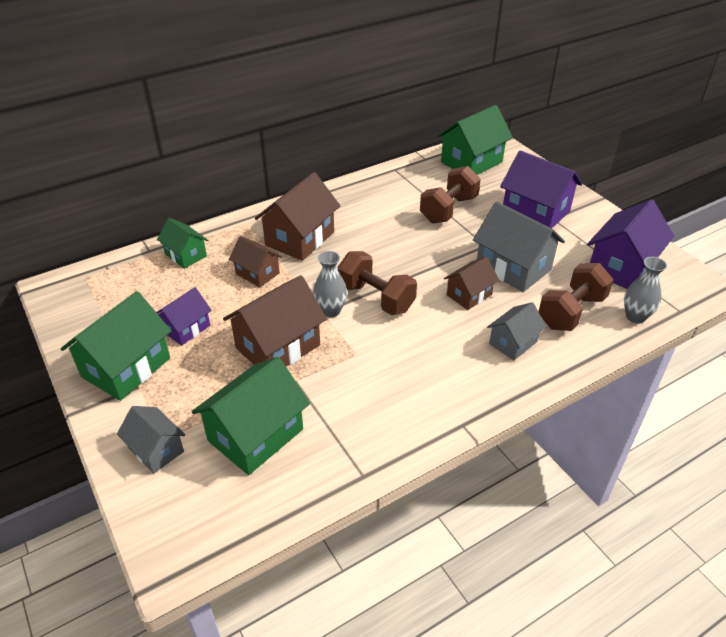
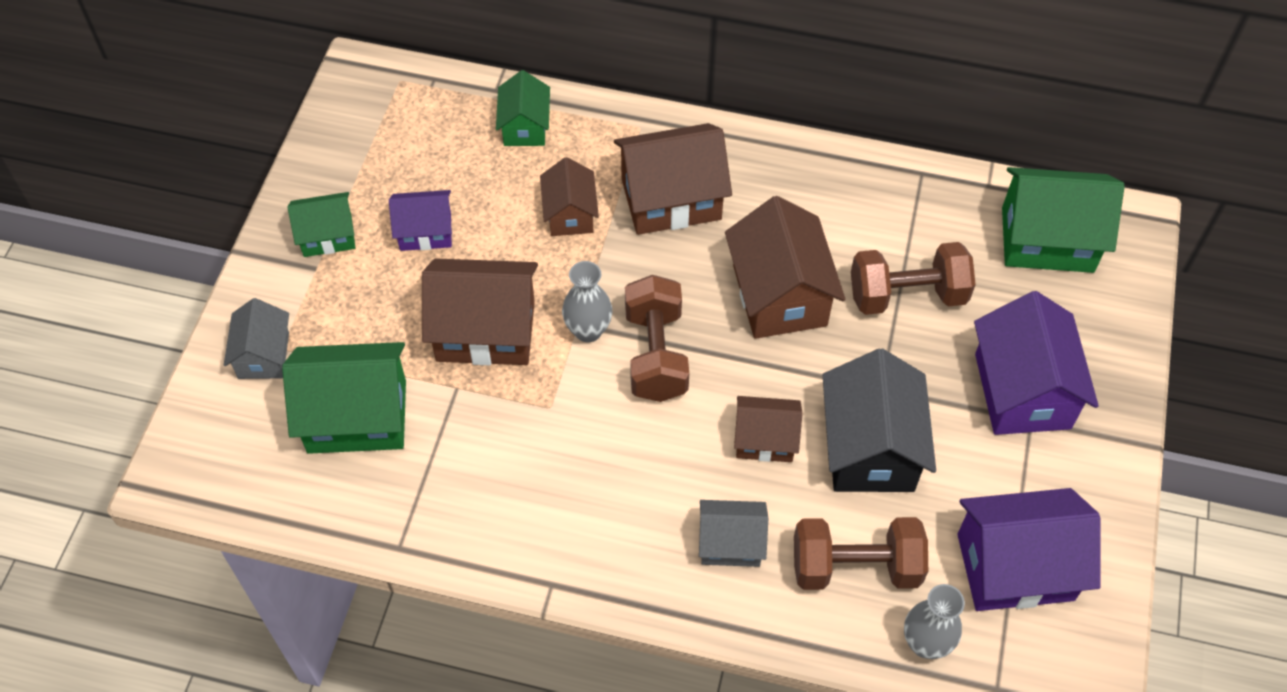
camera: 45 degrees right, 15 degrees up
(126, 367) = (327, 236): green house -> green house, size x0.58
(398, 241) = (779, 295): none -> brown house
(513, 268) = (870, 448): grey house -> black house

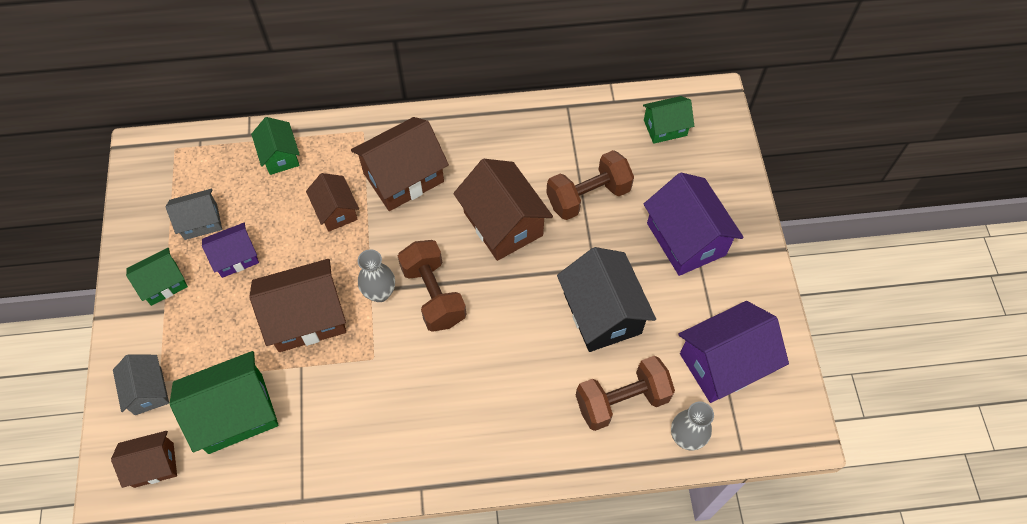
camera: 20 degrees left, 5 degrees up
(730, 543) = (533, 413): grey house -> grey house (200, 222)
(765, 439) = (530, 331): brown house -> brown house (153, 465)
(1047, 239) = (665, 128): green house -> green house, size x0.58

